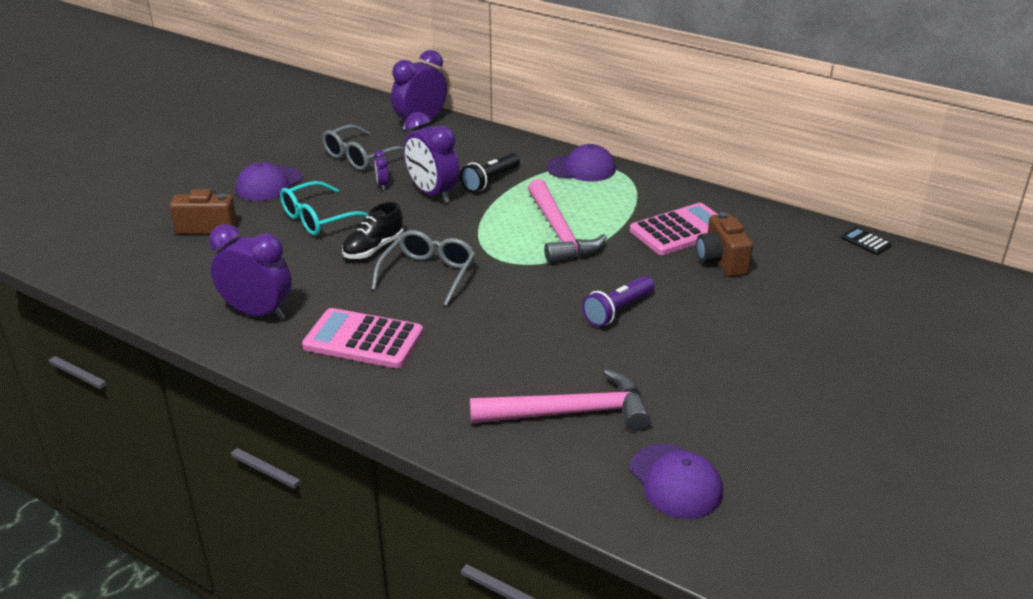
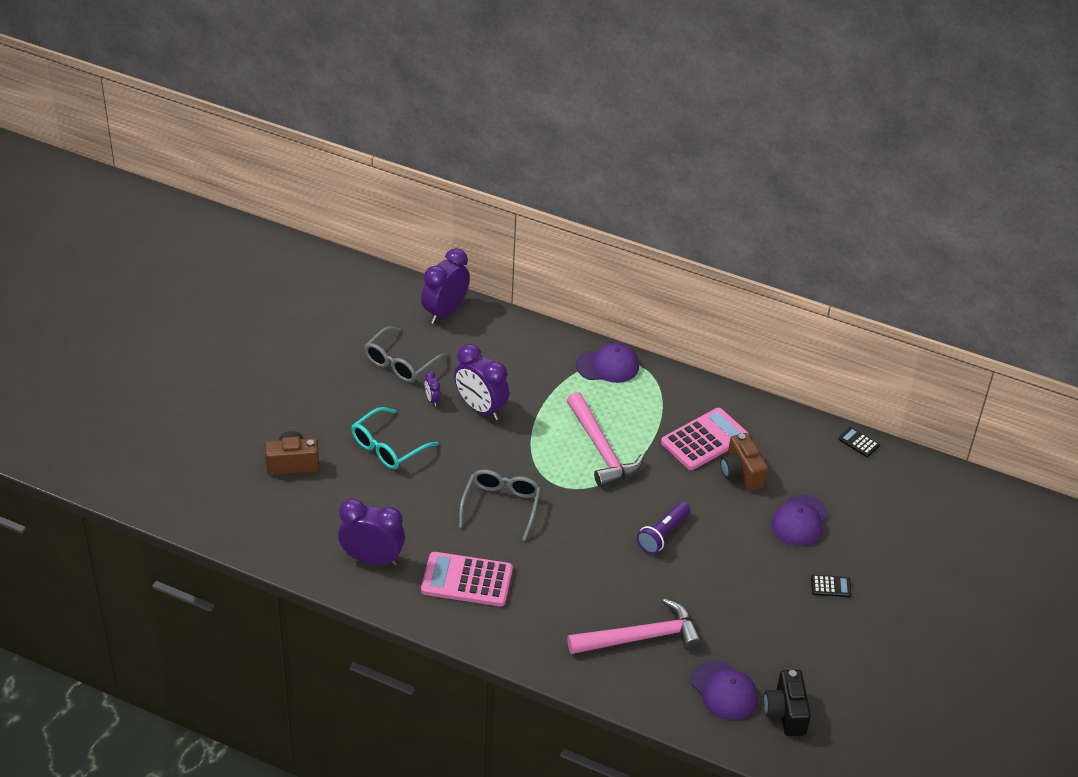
camera: 10 degrees left, 10 degrees up
(269, 184) = (327, 405): purple cap -> purple cap (800, 520)
(373, 248) = (446, 479): black shoe -> none
(490, 181) = (528, 388): black flashlight -> none
(762, 516) = (785, 713): none -> black camera
(831, 374) = (830, 586): none -> black calculator

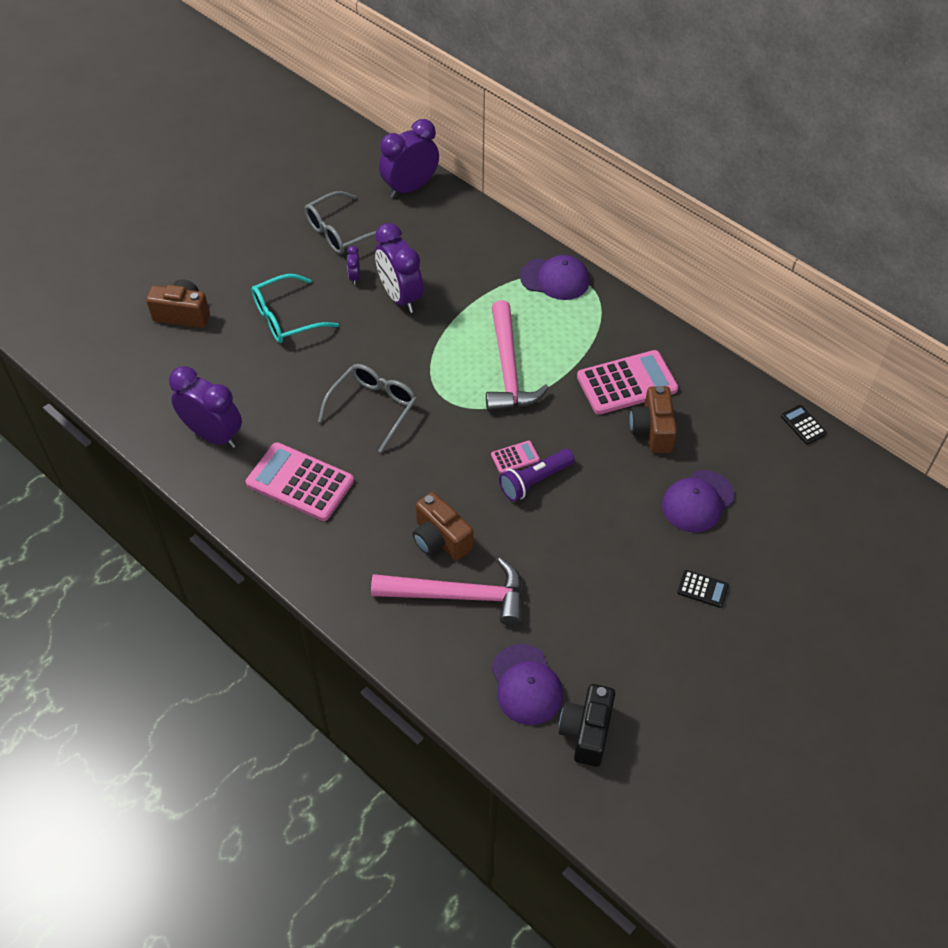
camera: 20 degrees right, 10 degrees up
(606, 598) = (440, 539): none -> brown camera
(638, 519) = (515, 457): none -> pink calculator

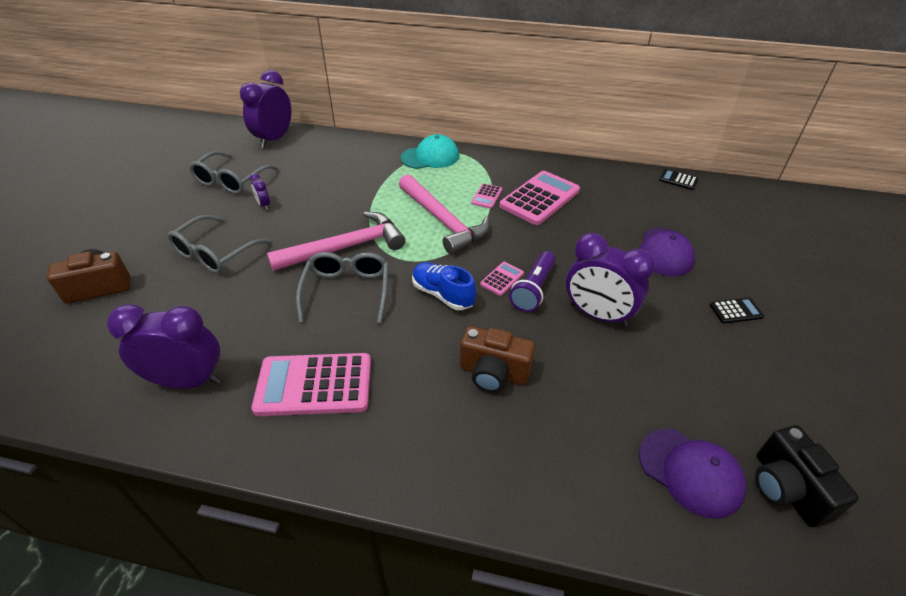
camera: 30 degrees left, 10 degrees down
(286, 318) = (215, 253): turquoise glasses -> grey glasses
(400, 297) = (314, 205): purple clock -> purple clock (597, 315)
(451, 449) = (443, 294): none -> blue shoe
(459, 596) = (553, 417): pink hammer -> pink hammer (346, 247)
(555, 279) = (430, 157): purple cap -> turquoise cap
(574, 357) = (487, 196): none -> pink calculator
(652, 430) = (587, 220): brown camera -> none

